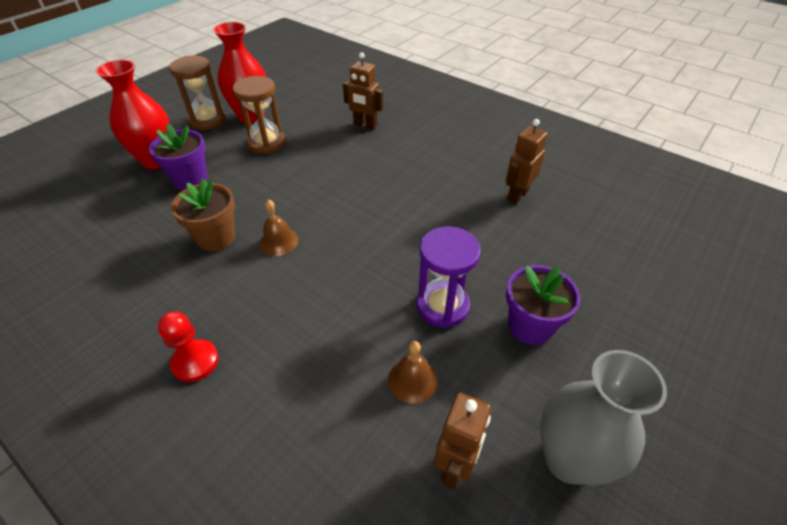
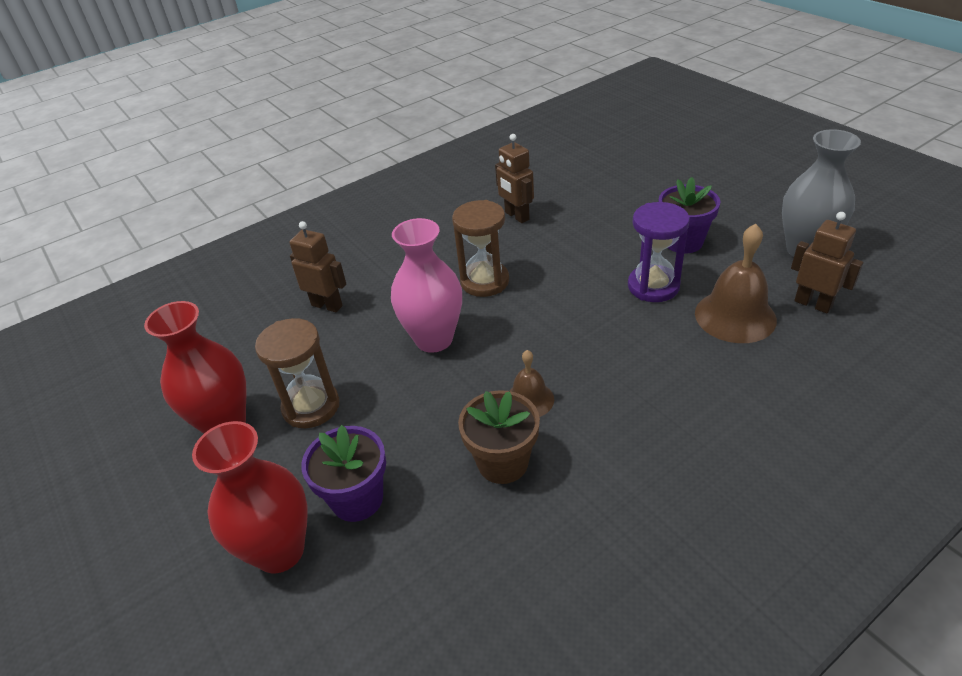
camera: 70 degrees left, 5 degrees down
(195, 361) = (704, 476): red pawn -> none
(207, 120) = (197, 483): brown hourglass -> brown hourglass (484, 281)
(338, 180) = (434, 339): none -> pink vase
(365, 125) = (327, 305): brown robot -> brown robot turned 105 degrees counterclockwise
(412, 380) = (735, 316): brown bell -> brown bell, size x1.73

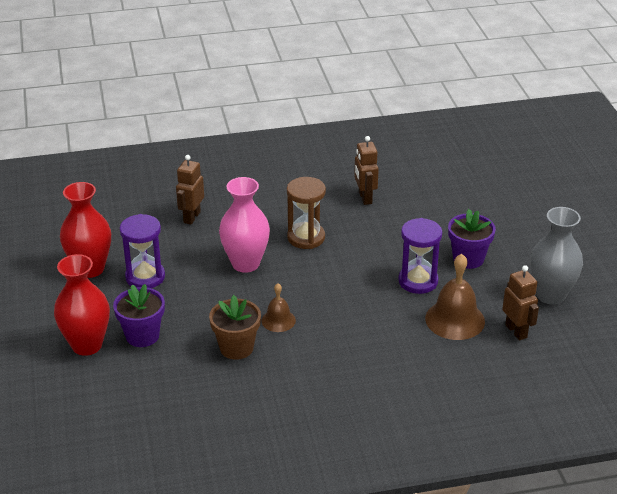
camera: 20 degrees right, 5 degrees down
(311, 406) = (145, 277): brown hourglass -> purple hourglass
(327, 305) = (191, 217): brown robot -> brown robot turned 120 degrees counterclockwise

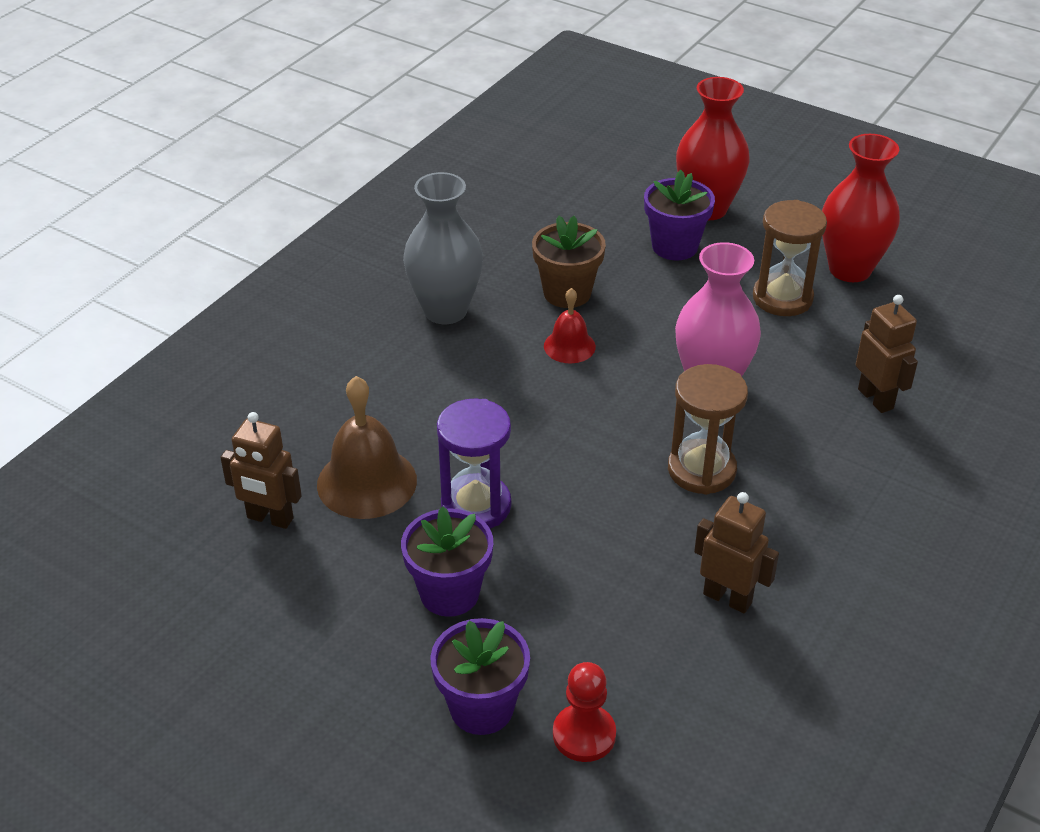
camera: 135 degrees right, 5 degrees up
(145, 277) = (782, 298): purple hourglass -> brown hourglass
(278, 320) = (569, 346): brown bell -> red bell
(471, 195) = (584, 735): none -> red pawn
(498, 221) = (481, 708): none -> purple flower pot
(550, 295) = (270, 611): grey vase -> grey vase (445, 310)

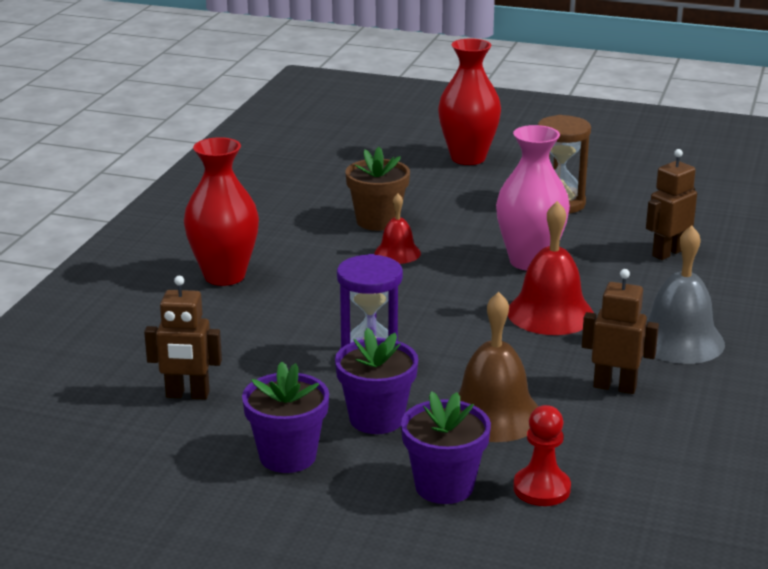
camera: 15 degrees left, 15 degrees down
(367, 482) = (264, 359): brown bell -> brown bell (493, 414)
(445, 310) = (277, 244): grey vase -> none
(675, 246) = (453, 183): purple flower pot -> purple flower pot (288, 456)
(701, 470) = (550, 313): brown hourglass -> red bell
(831, 540) = (679, 340): none -> grey bell
(850, 269) = (604, 181): red vase -> red vase (224, 276)
(876, 399) = (667, 253): brown robot -> brown robot turned 90 degrees counterclockwise

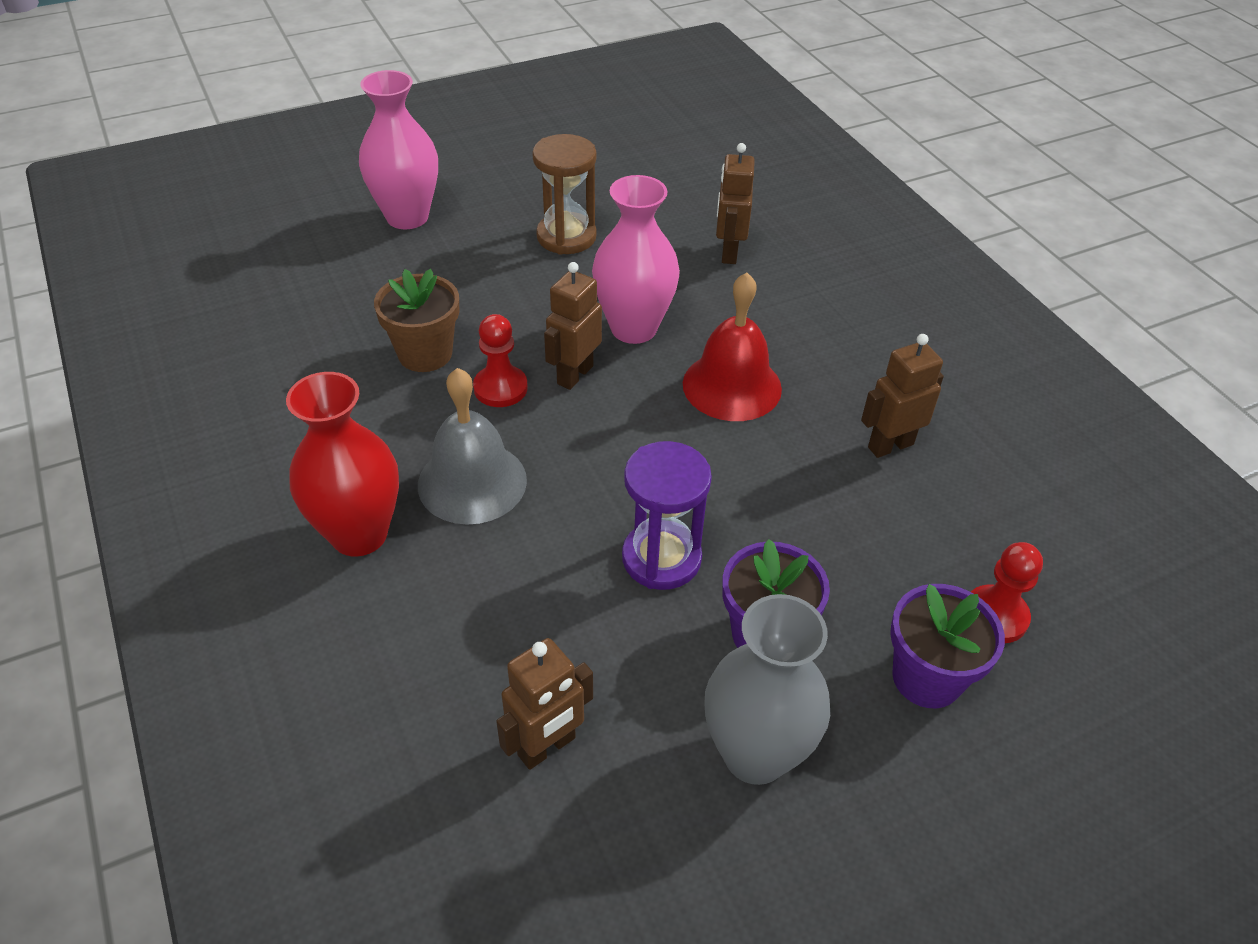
camera: 45 degrees left, 20 degrees up
(288, 456) = (755, 754): purple flower pot -> grey vase
(397, 253) = (500, 388): red bell -> red pawn
(453, 266) = (574, 375): none -> brown robot
(468, 158) = (407, 217): red vase -> pink vase
(493, 414) = (847, 550): brown bell -> none
(679, 340) = (864, 355): grey bell -> grey bell (472, 482)

